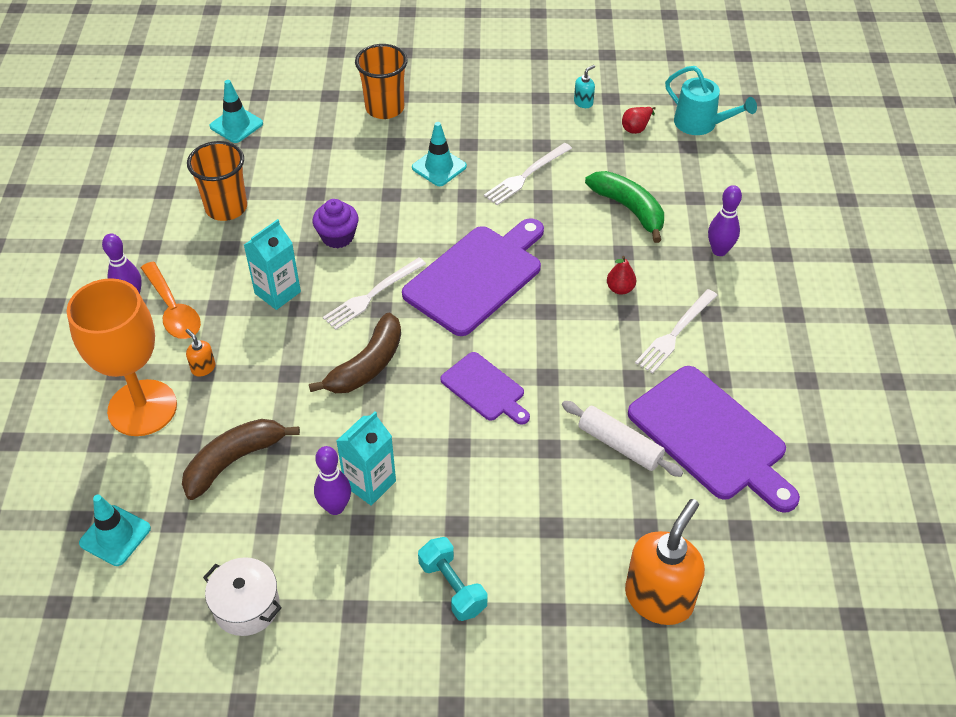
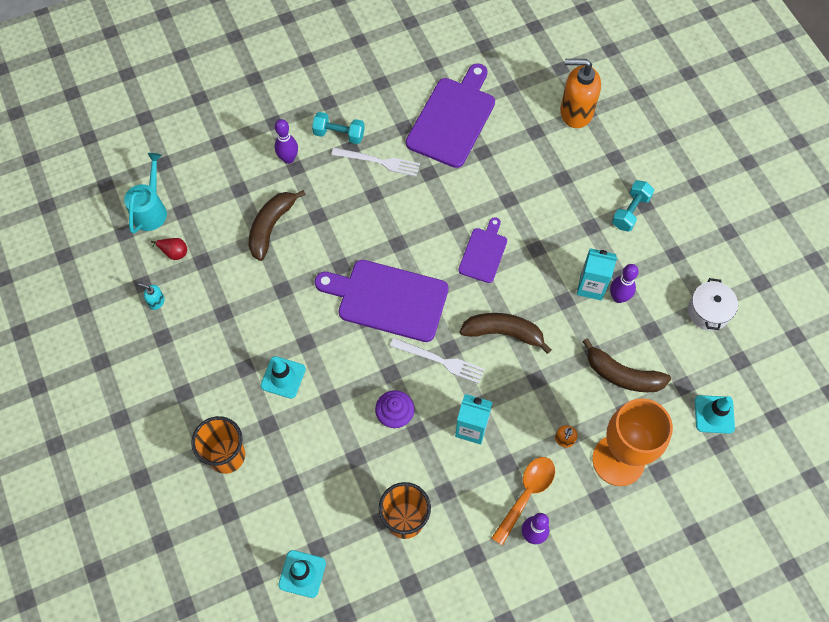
camera: 115 degrees left, 15 degrees up
(526, 175) = (265, 309): white fork -> none
(620, 289) = (354, 206): red pear -> none
(620, 445) = (485, 163): white rolling pin -> none
(629, 209) = (271, 227): green banana -> brown banana
(736, 308) = (339, 134): none -> turquoise dumbbell

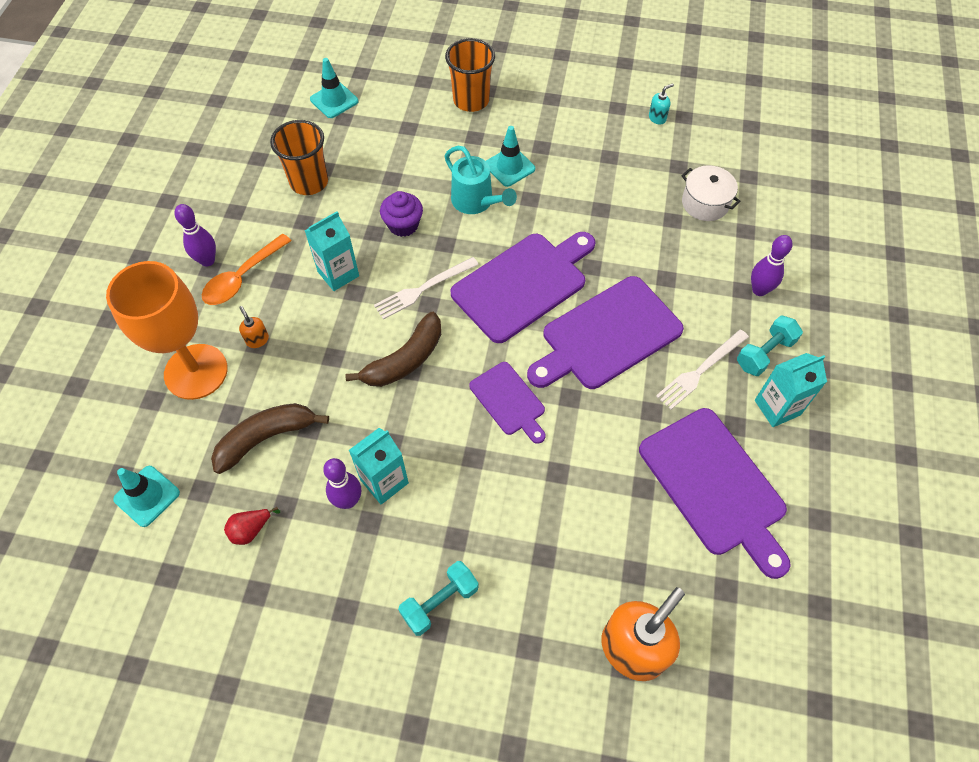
camera: 125 degrees right, 5 degrees down
(151, 209) = (766, 155): turquoise watering can -> turquoise watering can (476, 202)
(174, 252) = (703, 151): red pear -> red pear (251, 530)
(271, 227) = (680, 234): brown banana -> none
(375, 111) = (777, 407): none -> turquoise carton
(391, 225) = (607, 335): none -> purple cutting board
(526, 494) = (242, 277): orange spoon -> orange spoon turned 60 degrees clockwise
(630, 211) = (440, 602): turquoise dumbbell -> turquoise dumbbell turned 75 degrees clockwise
(708, 311) = (249, 588): white pot -> white pot (705, 203)

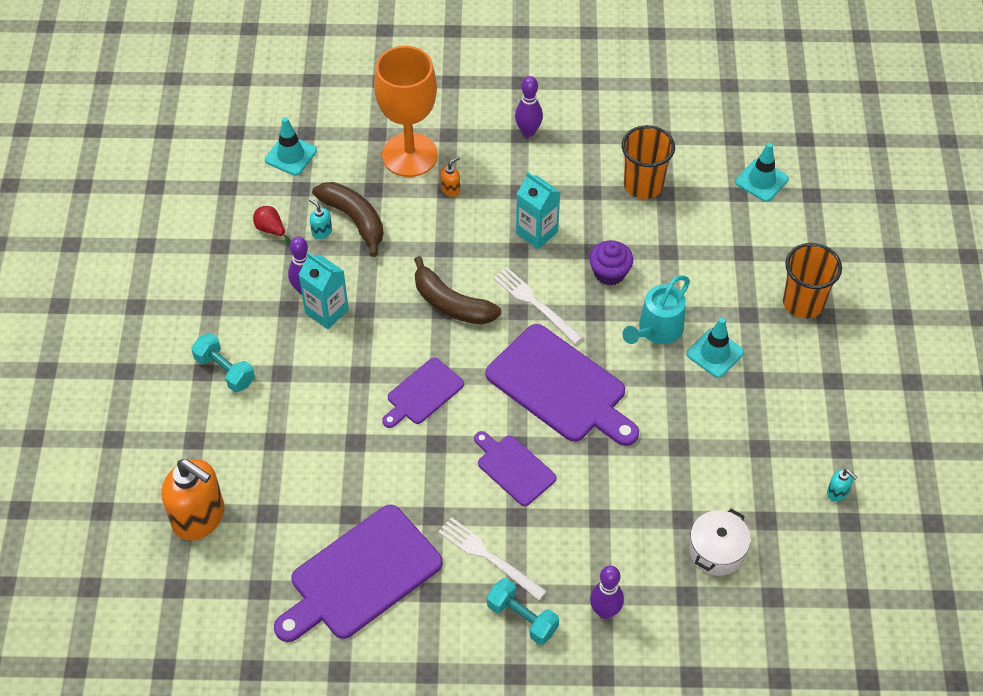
camera: 80 degrees right, 5 degrees down
(242, 277) = (515, 161): orange spoon -> none
(272, 474) = (321, 231): none -> turquoise soap dispenser
(607, 335) = (514, 468): purple cutting board -> purple cutting board, size x0.55
(777, 407) = (458, 631): turquoise carton -> none

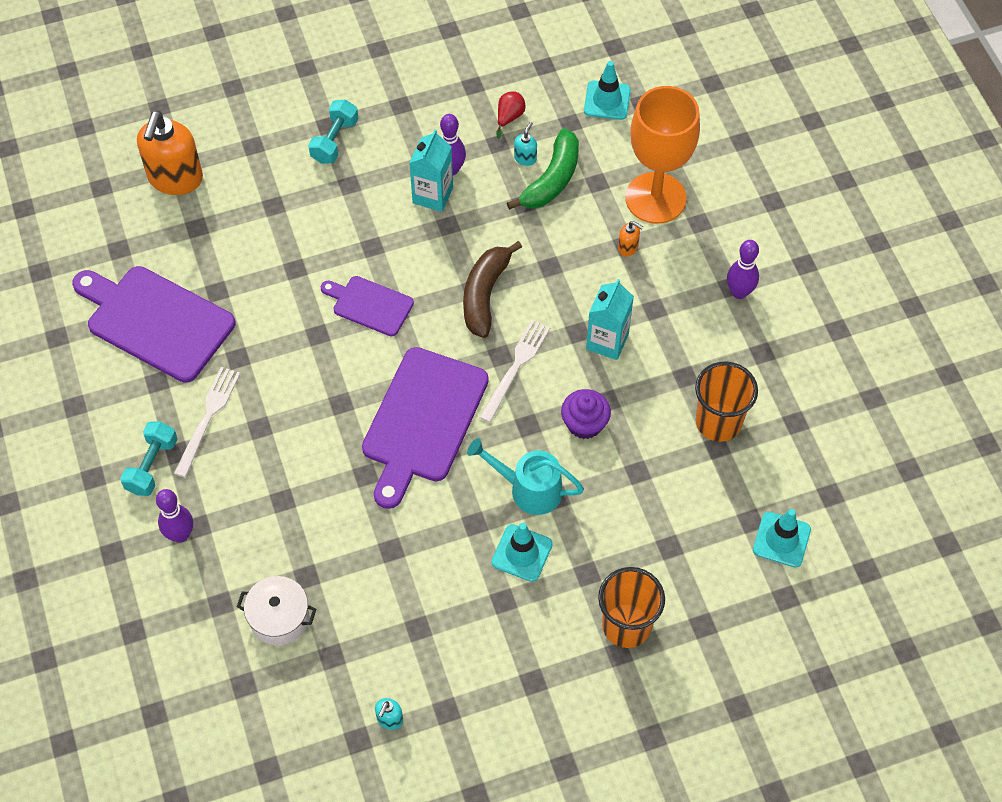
camera: 70 degrees right, 5 degrees up
(354, 219) = (552, 179): brown banana -> green banana
(514, 468) = (312, 408): purple cutting board -> none

